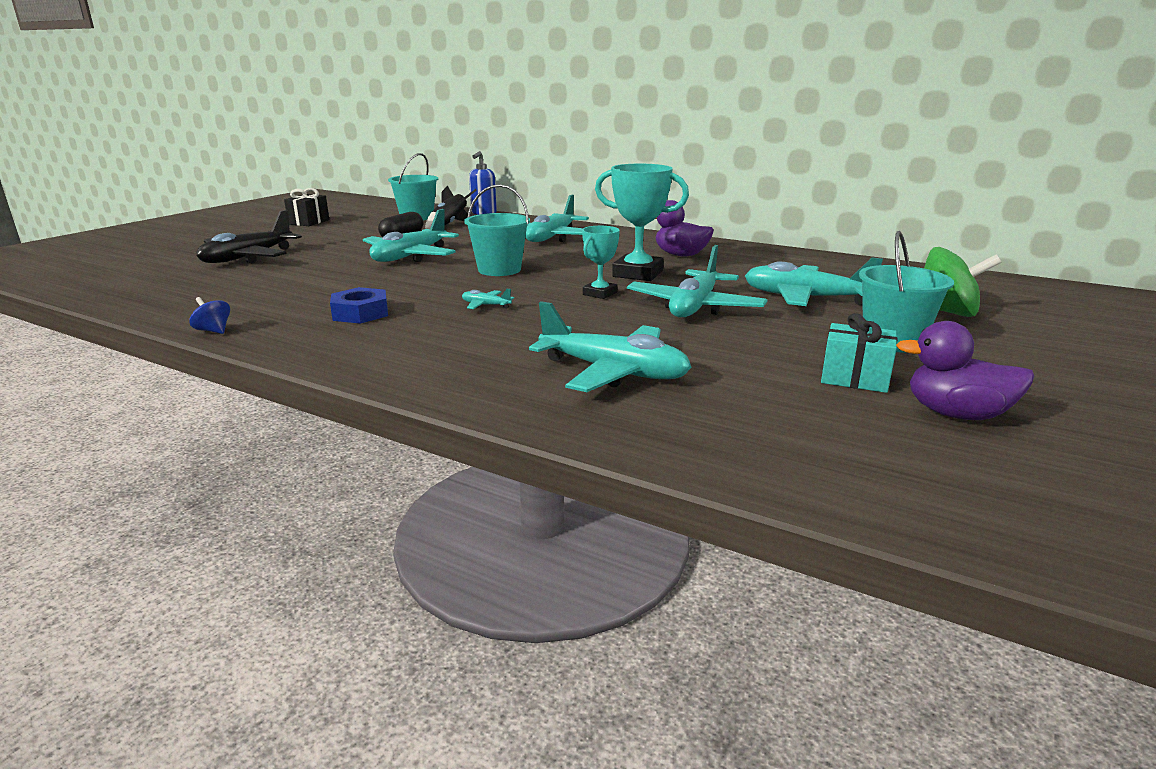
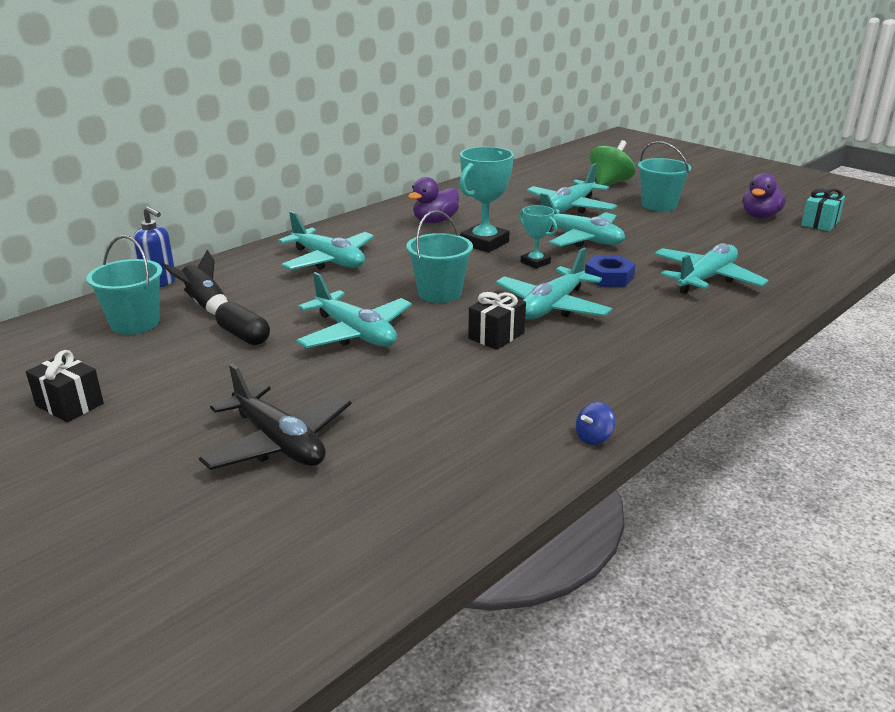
camera: 75 degrees left, 5 degrees up
(360, 313) = (557, 361): blue nut -> blue nut (609, 277)
(413, 292) = (496, 336): none -> black gift
(486, 305) = (552, 306): turquoise plane -> turquoise plane, size x2.35
(854, 378) = (715, 225): turquoise gift -> turquoise gift (820, 223)

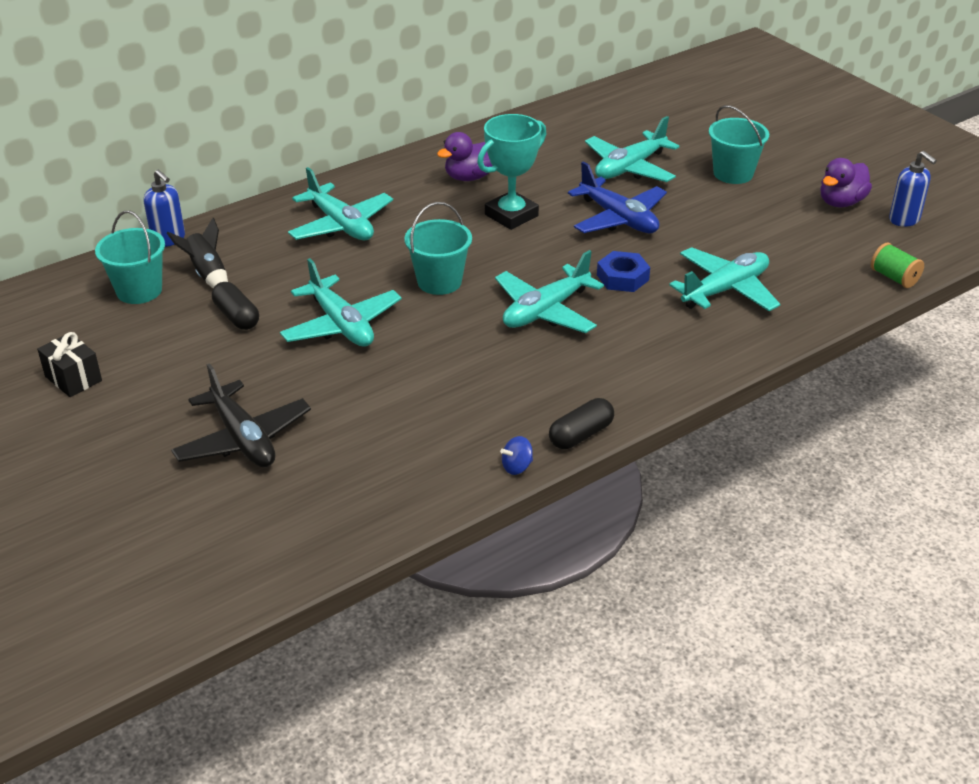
camera: 10 degrees right, 10 degrees up
(496, 336) = (475, 342): black gift -> none
(535, 262) = (554, 249): turquoise trophy -> none
(580, 239) = (618, 218): turquoise plane -> blue plane
(609, 183) = (694, 131): green spinning top -> none
(643, 402) = (581, 435): none -> black capsule
(820, 223) = (904, 220): turquoise gift -> blue soap dispenser
(843, 260) = (894, 277): none -> green spool

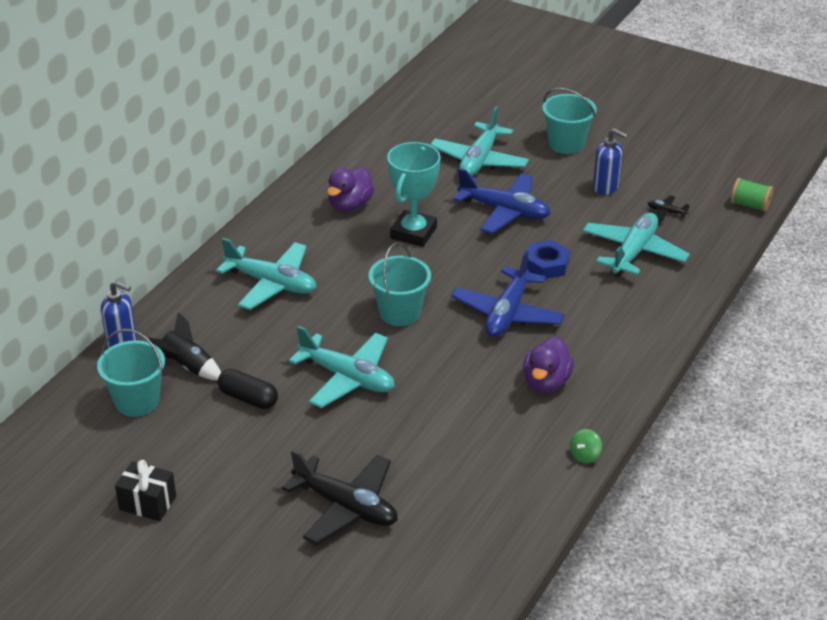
camera: 25 degrees left, 0 degrees up
(517, 467) = (585, 455): blue spinning top -> green spinning top
(545, 311) = (507, 313): turquoise plane -> blue plane
(581, 435) = (613, 412): black capsule -> none
(792, 261) = (666, 212): none -> black plane
(841, 202) = (667, 148): purple duck -> purple duck (546, 382)
(904, 220) = (724, 151): blue soap dispenser -> blue soap dispenser (605, 187)

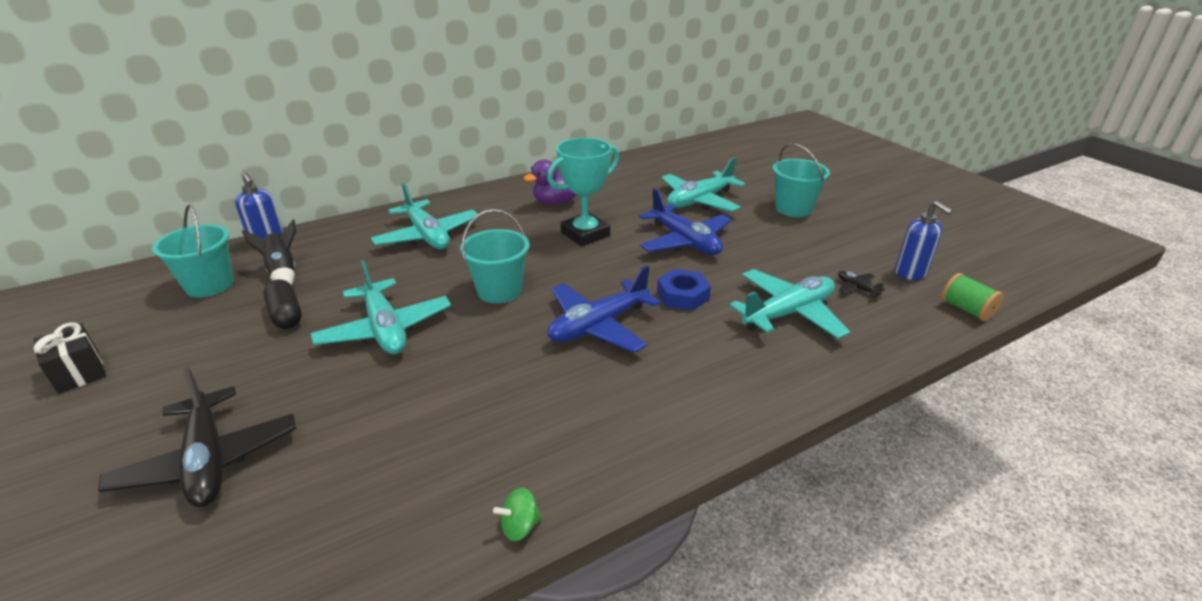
camera: 30 degrees right, 5 degrees down
(546, 382) = (566, 411): purple duck -> none
(605, 187) = (804, 250): blue soap dispenser -> blue soap dispenser (911, 273)

